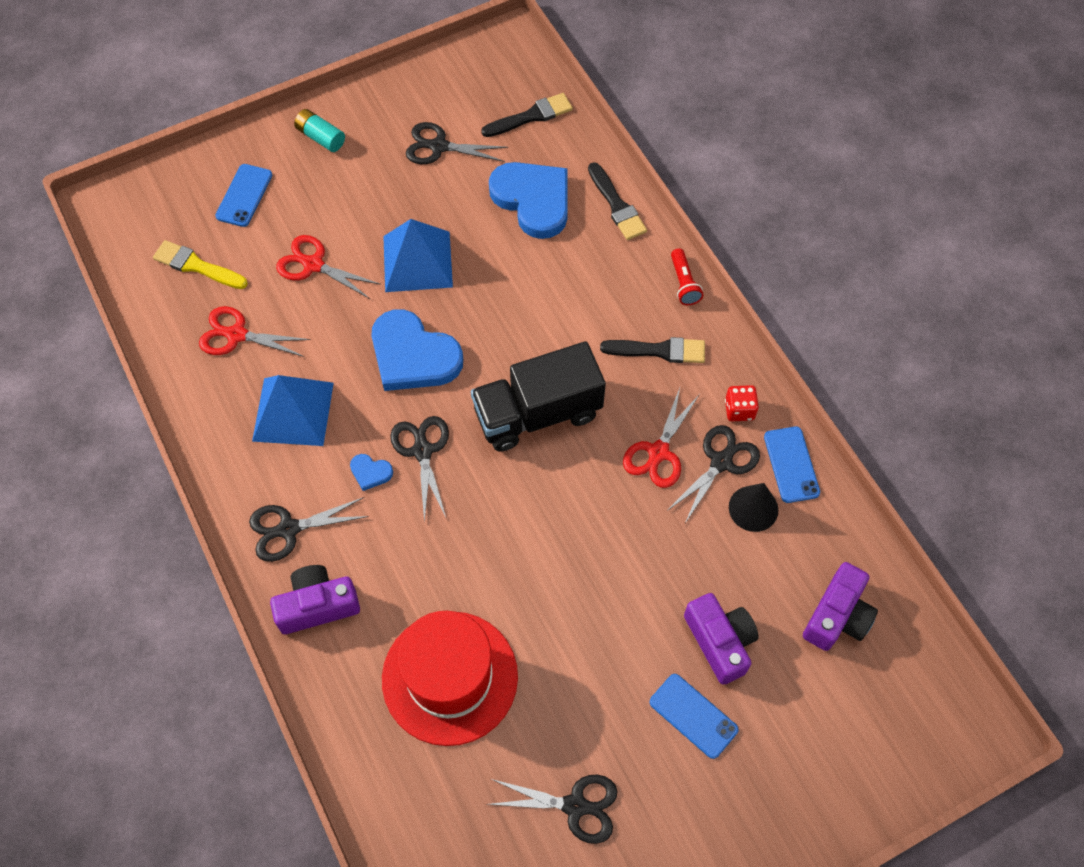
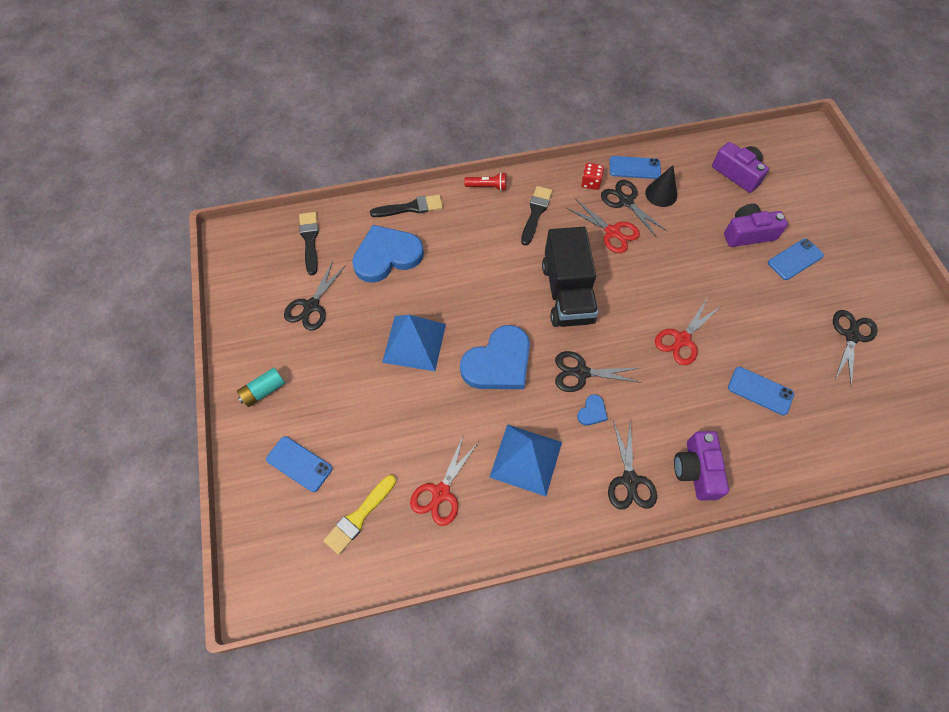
camera: 75 degrees left, 0 degrees up
(313, 265) = (391, 419): red scissors -> red scissors (682, 339)
(450, 677) = (760, 391): red hat -> blue phone

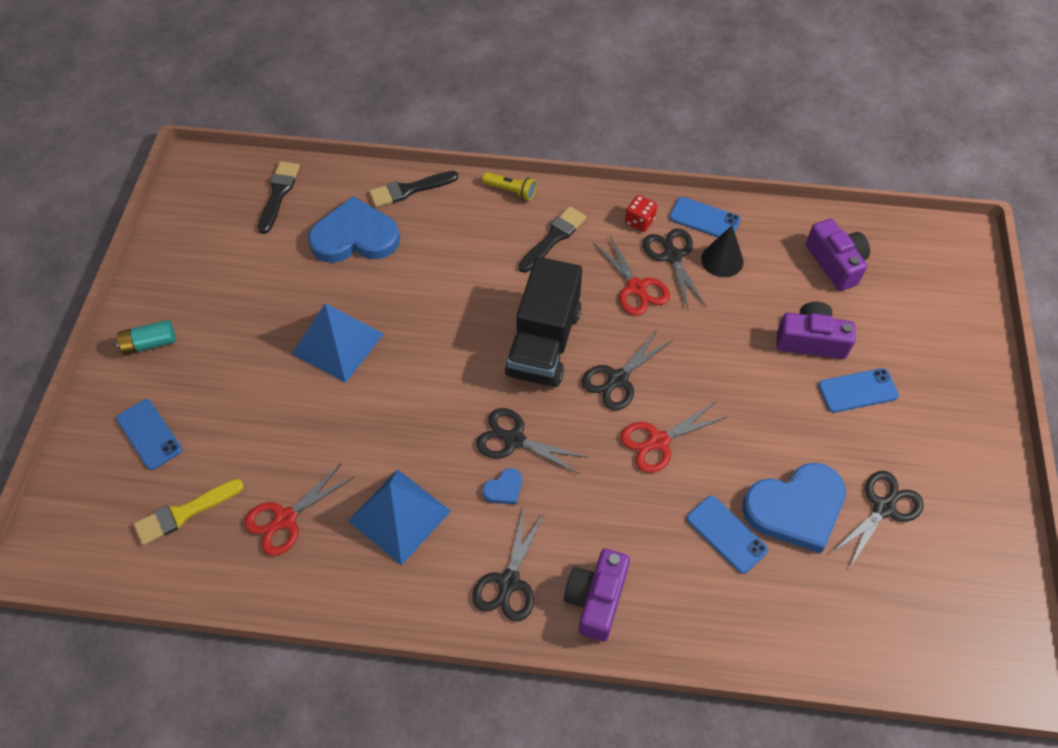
camera: 20 degrees right, 5 degrees down
(311, 306) = (245, 267): black scissors -> black scissors (618, 379)
(411, 207) = (409, 190): black brush -> black brush turned 150 degrees clockwise
(487, 187) = (511, 191): red flashlight -> yellow flashlight
(498, 362) = (422, 396): blue heart -> blue heart (795, 508)

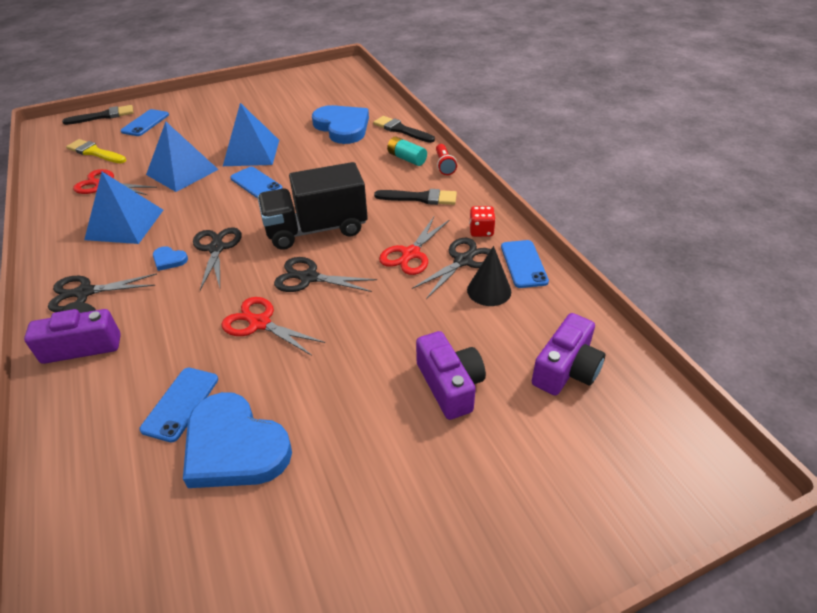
camera: 60 degrees right, 15 degrees down
(150, 343) = (208, 101): turquoise battery -> turquoise battery (406, 158)
(278, 194) = (351, 93): black brush -> black brush (103, 116)
(324, 427) = (182, 172): none -> blue pyramid
(511, 191) = (444, 165): yellow flashlight -> red flashlight
(857, 390) = (415, 447): blue phone -> blue phone (256, 183)
(883, 508) = (272, 528): black scissors -> none

